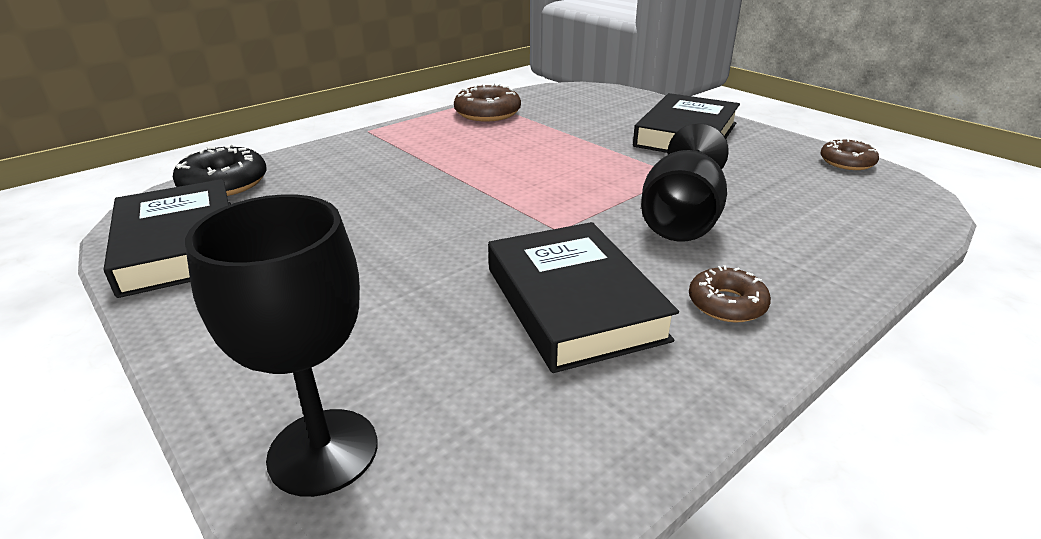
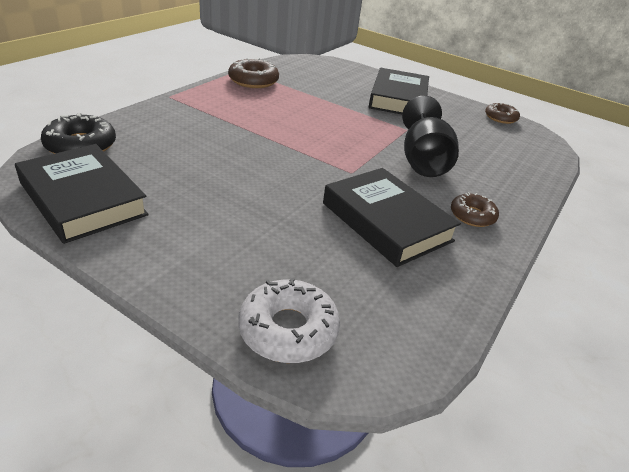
camera: 20 degrees left, 5 degrees up
(323, 451) = (288, 329): black goblet -> white donut

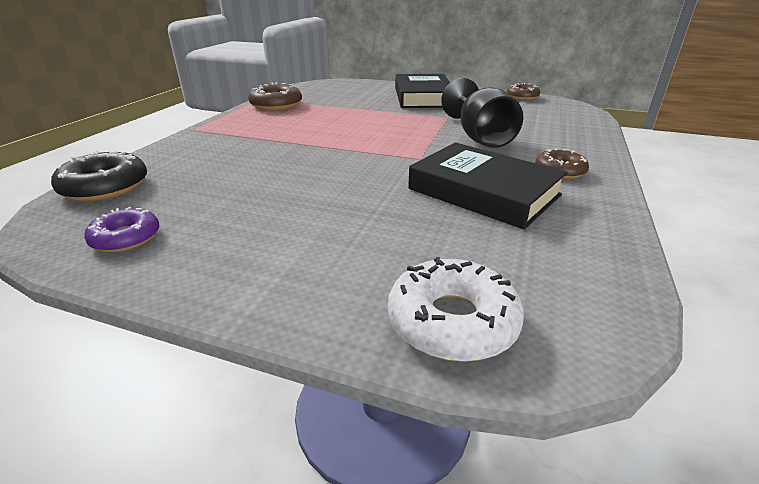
camera: 10 degrees left, 5 degrees down
(83, 199) = (126, 238): black book -> purple donut

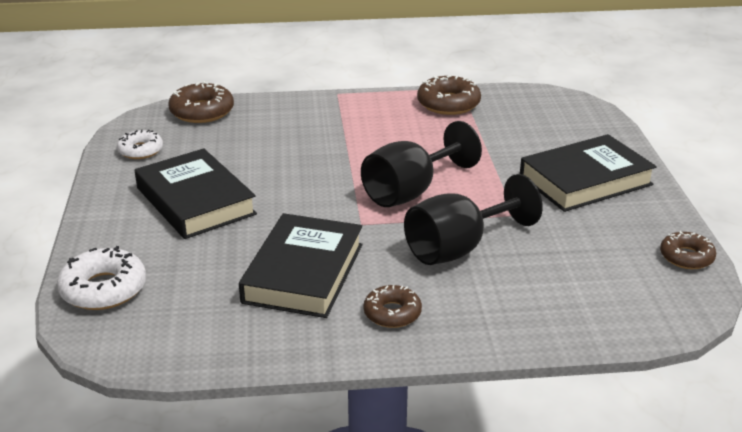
camera: 65 degrees right, 0 degrees up
(105, 187) = (202, 111): black donut -> brown donut
(126, 238) = (140, 150): purple donut -> white donut
(298, 221) = (195, 201): none -> black book
(388, 136) = (410, 192): none -> black goblet

